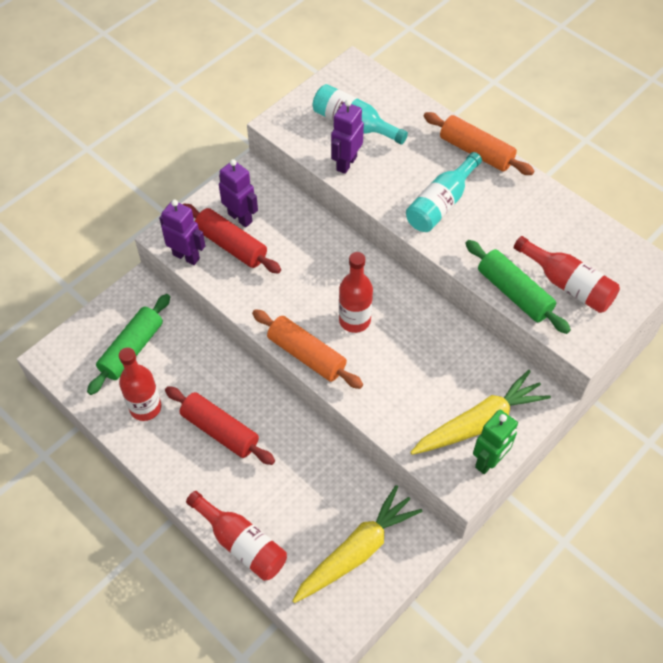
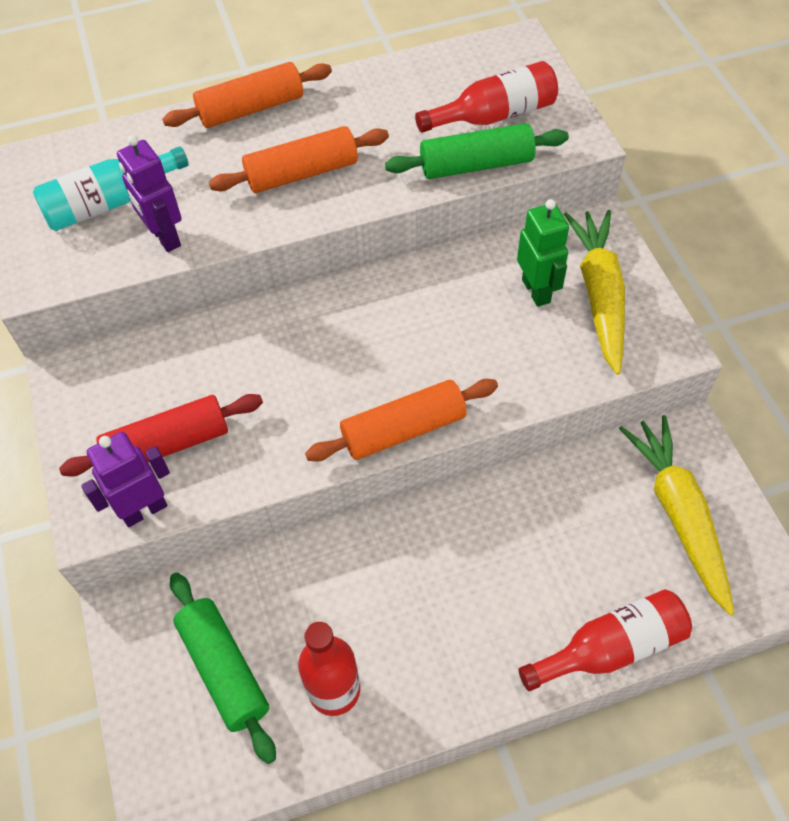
camera: 60 degrees left, 0 degrees up
(220, 430) = (427, 603): red rolling pin -> none
(240, 217) = (129, 414): purple robot -> none
(354, 320) = (383, 354): red bottle -> none
(441, 204) = (302, 173): turquoise bottle -> orange rolling pin
(489, 461) = (654, 309): green robot -> green robot (536, 291)

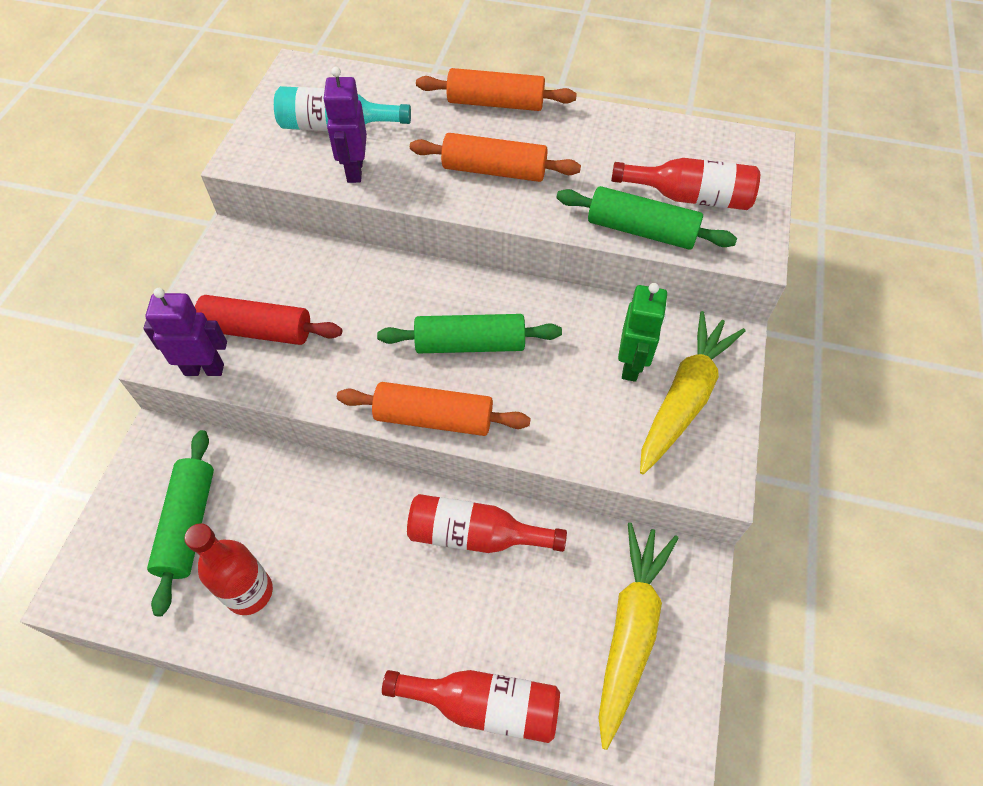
camera: 30 degrees right, 0 degrees up
(383, 347) = (470, 344): none -> green rolling pin
(496, 516) = (475, 535): none -> red bottle

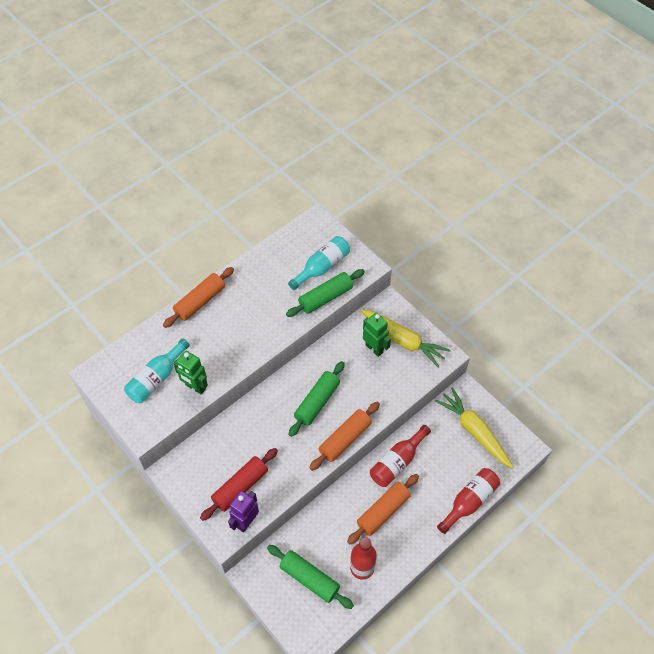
camera: 55 degrees left, 0 degrees up
(354, 170) = (195, 387): purple robot -> green robot
(494, 170) = (244, 330): orange rolling pin -> orange rolling pin (383, 511)
(684, 398) = (403, 340): yellow carrot -> yellow carrot turned 150 degrees clockwise
(690, 197) = (322, 267): red bottle -> turquoise bottle

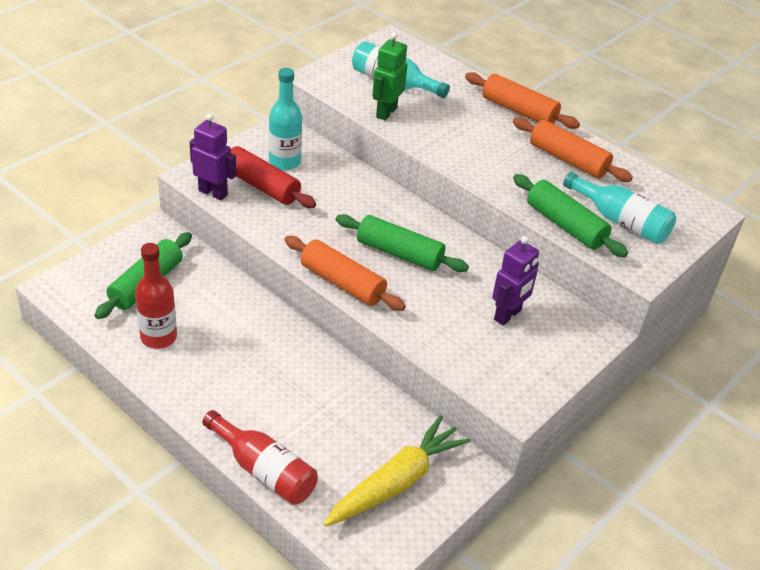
camera: 80 degrees right, 15 degrees down
(213, 470) = (284, 162): none -> turquoise bottle
(374, 348) = (508, 315): green robot -> purple robot
(383, 511) = (245, 360): orange rolling pin -> orange rolling pin (568, 160)
(397, 462) = (328, 377): red bottle -> none
(403, 340) = (532, 351): yellow carrot -> none

